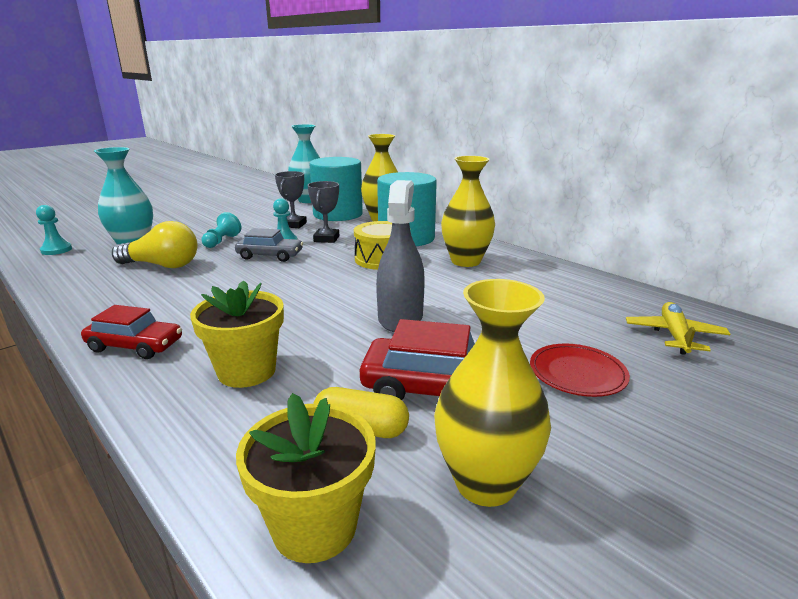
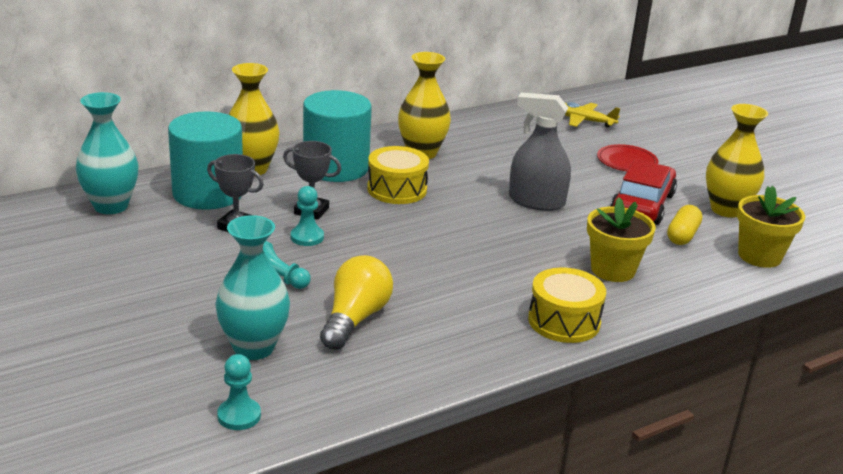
camera: 80 degrees left, 5 degrees up
(135, 346) = (564, 321): red car -> yellow drum
(270, 256) = (354, 249): grey car -> none

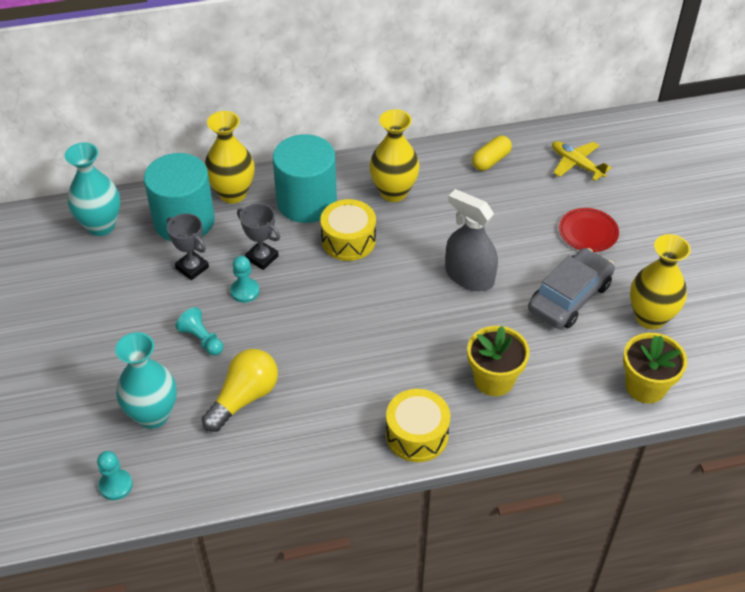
camera: 20 degrees right, 20 degrees up
(642, 205) = (569, 297): red car -> grey car
(682, 235) = (585, 346): yellow capsule -> yellow capsule (491, 160)

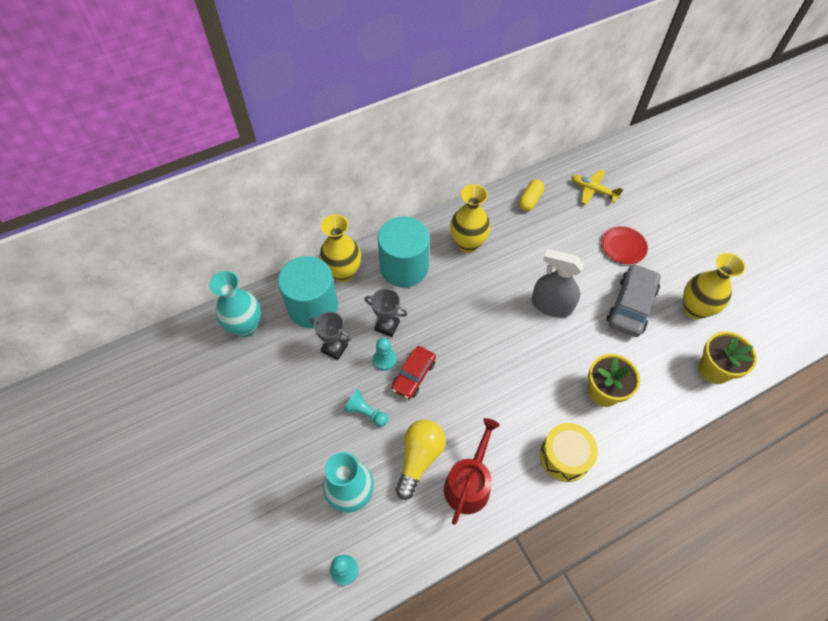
camera: 15 degrees left, 10 degrees up
(272, 314) = (413, 375): none -> red car
(291, 435) = (469, 483): none -> red watering can
(348, 240) = (449, 294): yellow drum -> none

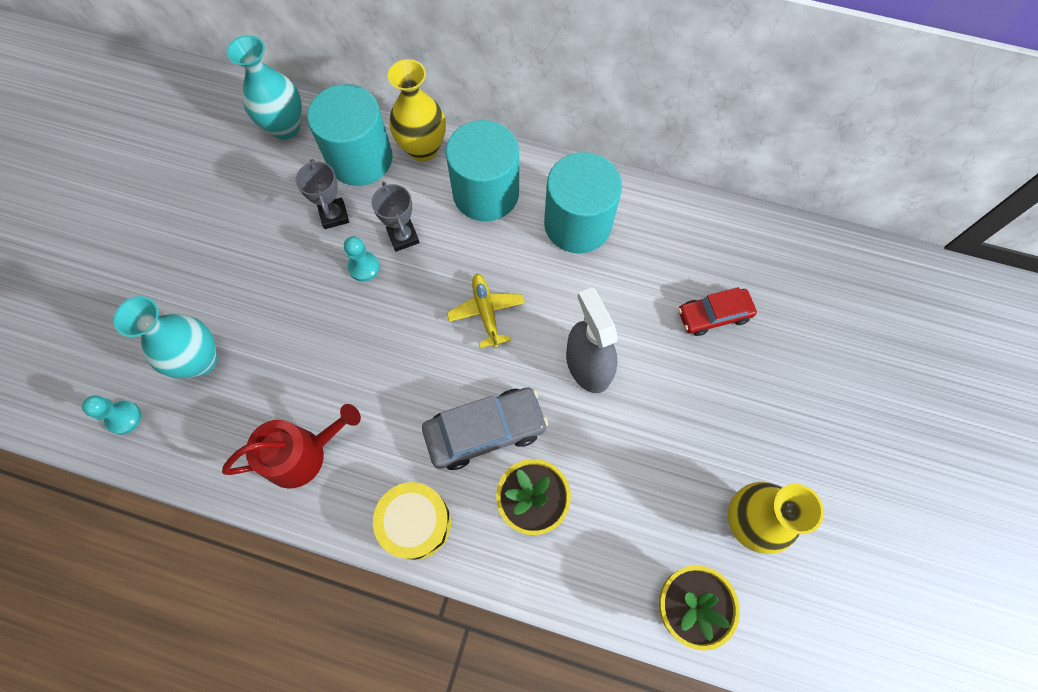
camera: 45 degrees right, 10 degrees up
(366, 413) = (292, 300): turquoise pawn -> none
(413, 375) = (371, 306): red car -> red car (713, 315)
(419, 458) = (288, 387): yellow light bulb -> none
(467, 244) = (577, 224): yellow vase -> turquoise cylinder
(530, 200) = (703, 234): yellow capsule -> none
(593, 190) = (794, 284): yellow plane -> yellow plane (486, 312)
(623, 246) = (750, 377): red plate -> none
(631, 305) = (676, 447): grey car -> grey car (485, 431)

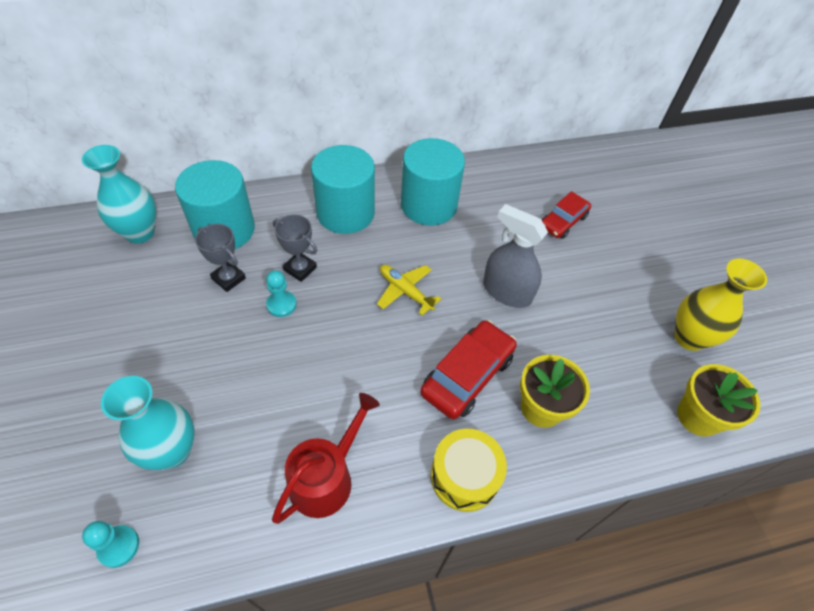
camera: 35 degrees left, 15 degrees down
(423, 149) = (274, 203): yellow vase -> none
(485, 431) = (467, 375): grey car -> red car

